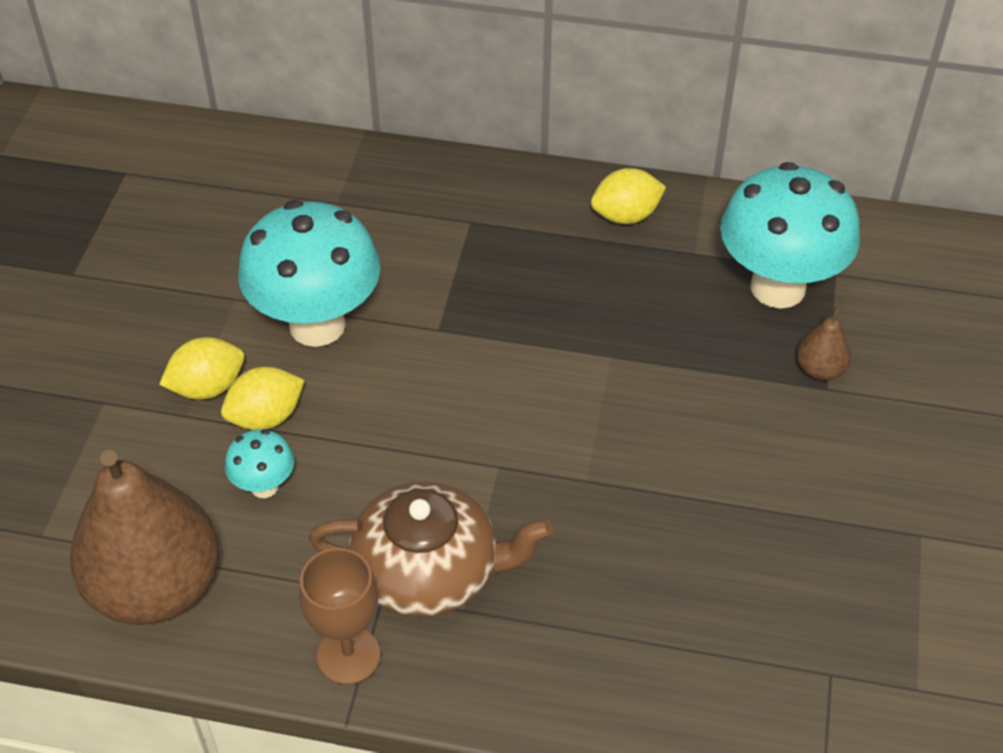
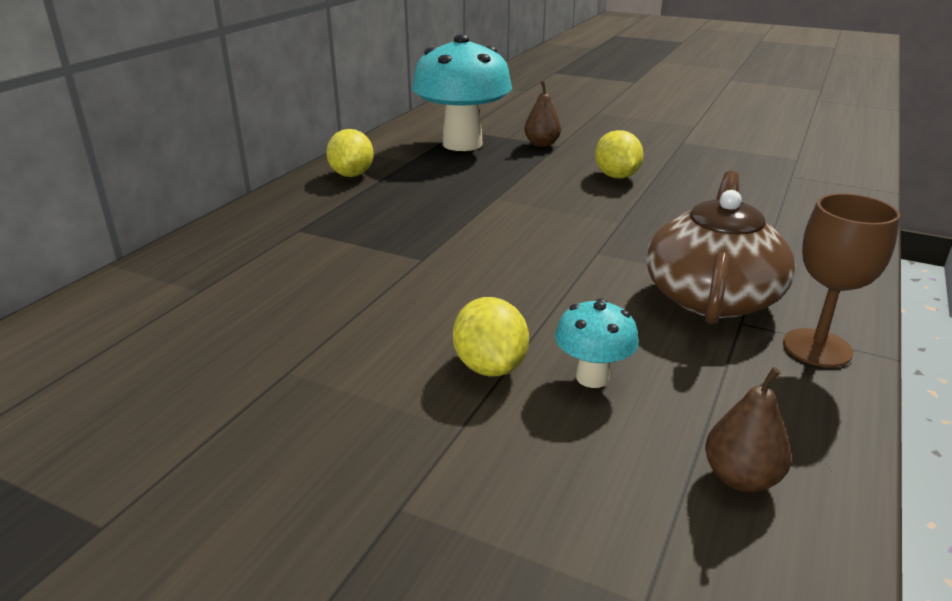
camera: 75 degrees left, 20 degrees down
(156, 587) = (741, 478): brown pear -> brown pear, size x0.42
(207, 387) = (422, 406): yellow lemon -> yellow lemon (616, 176)
(317, 325) = (371, 320): turquoise mushroom -> none

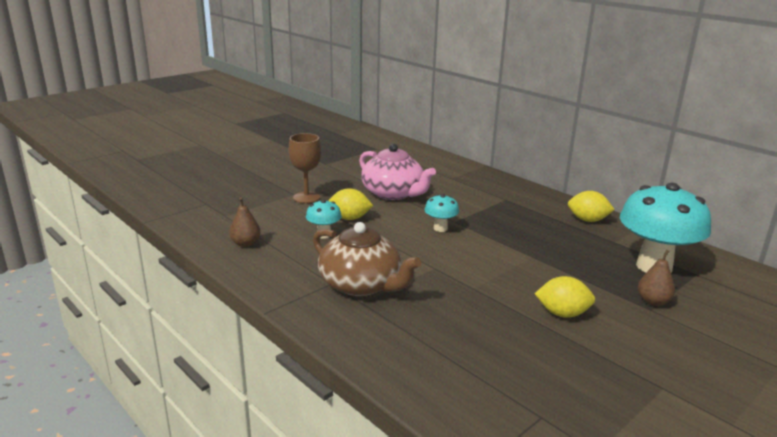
camera: 110 degrees right, 5 degrees down
(320, 342) = (393, 193): none -> pink teapot
(461, 266) = (440, 228): none -> turquoise mushroom
(817, 348) = (293, 294): brown goblet -> brown goblet (306, 197)

